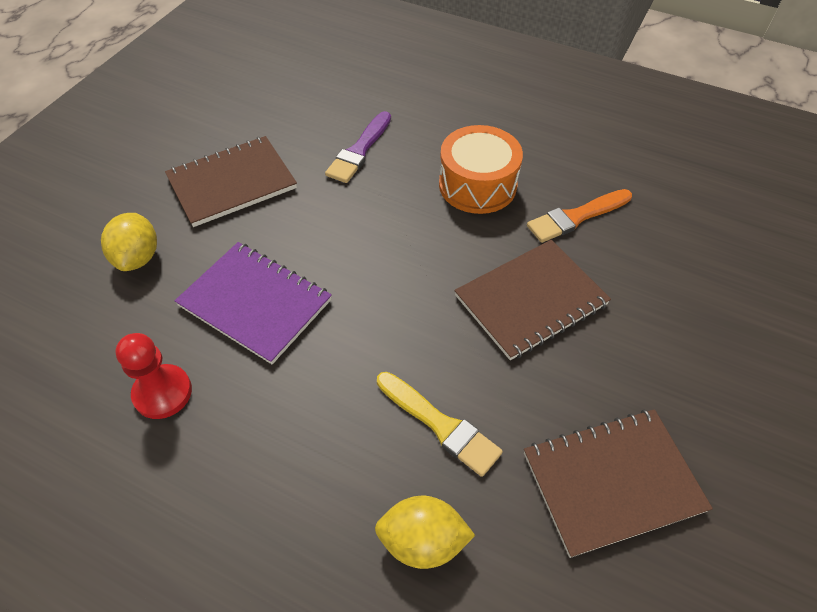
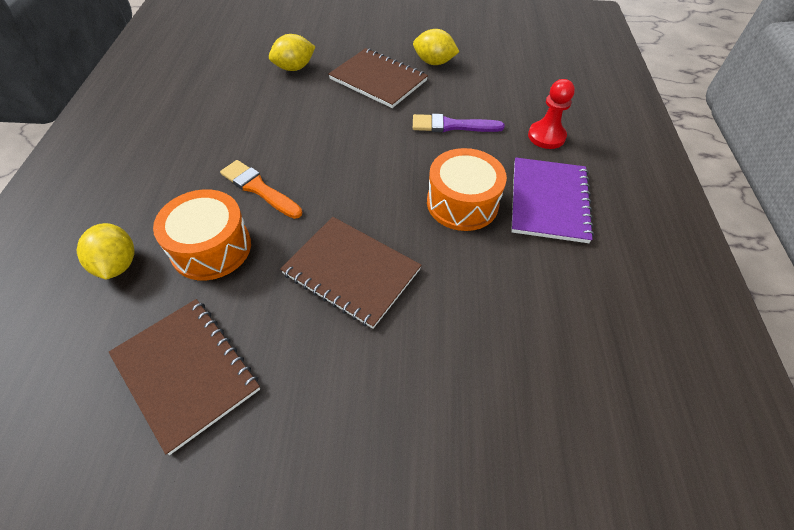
camera: 65 degrees right, 0 degrees up
(163, 393) = (199, 114): red pawn -> red pawn (546, 136)
(237, 125) = (434, 62): none -> yellow lemon
(255, 303) = (280, 126): purple notebook -> purple notebook (549, 201)
(440, 425) = (211, 248): yellow brush -> orange drum
(576, 217) = (468, 281): orange brush -> orange brush (259, 189)

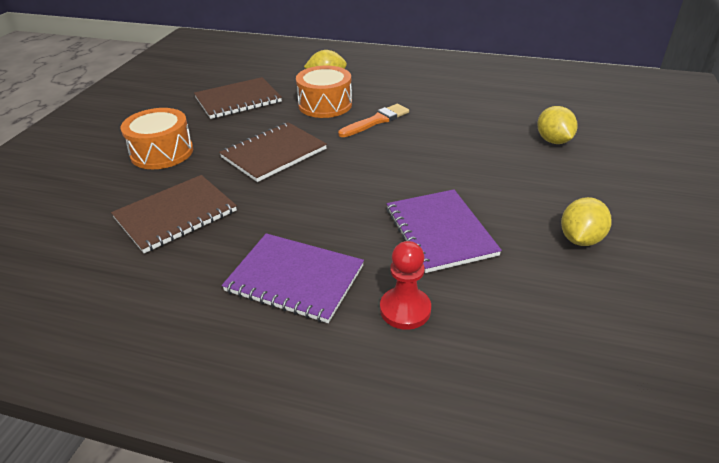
camera: 105 degrees right, 15 degrees down
(378, 80) = (534, 190): brown notebook -> brown notebook (175, 215)
(452, 126) = (440, 231): purple brush -> purple notebook
(462, 203) = (318, 217): orange drum -> orange drum (162, 152)

